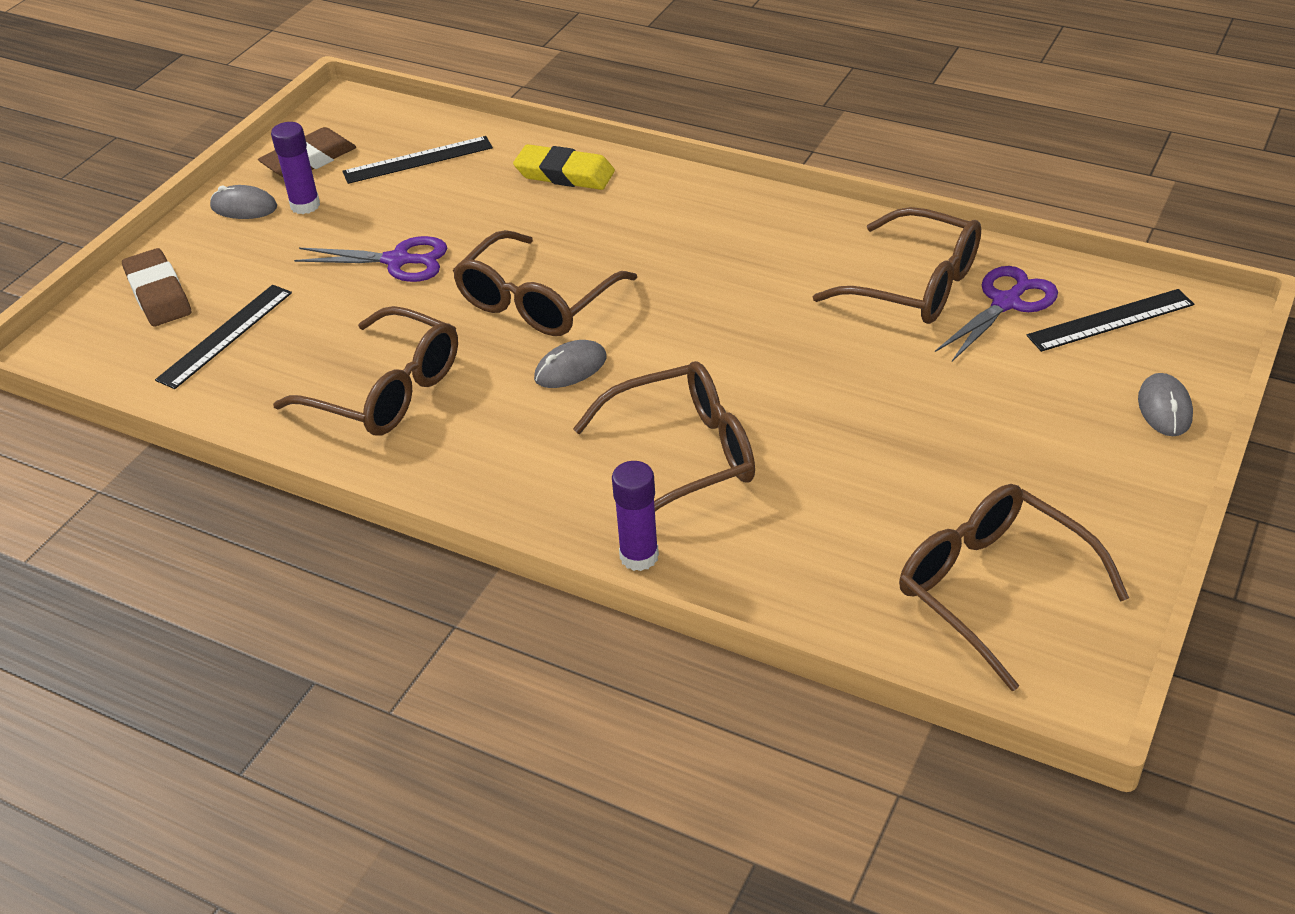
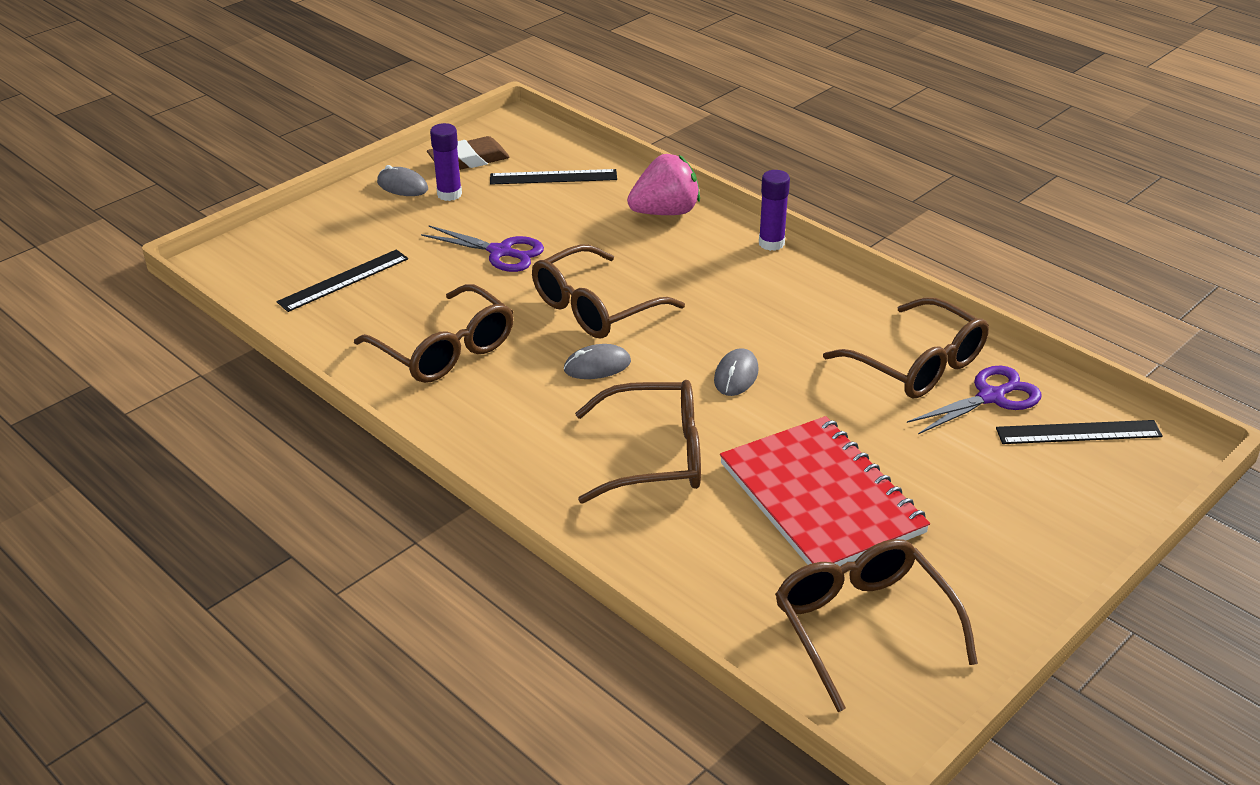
camera: 15 degrees right, 5 degrees down
(158, 294) = (309, 238): brown eraser -> none
(564, 174) = (665, 212): yellow eraser -> pink strawberry
(639, 556) = (582, 525): purple glue stick -> purple glue stick (771, 243)
(883, 458) = (821, 498): none -> red notebook
(1164, 408) = (1090, 517): grey mouse -> grey mouse (736, 375)

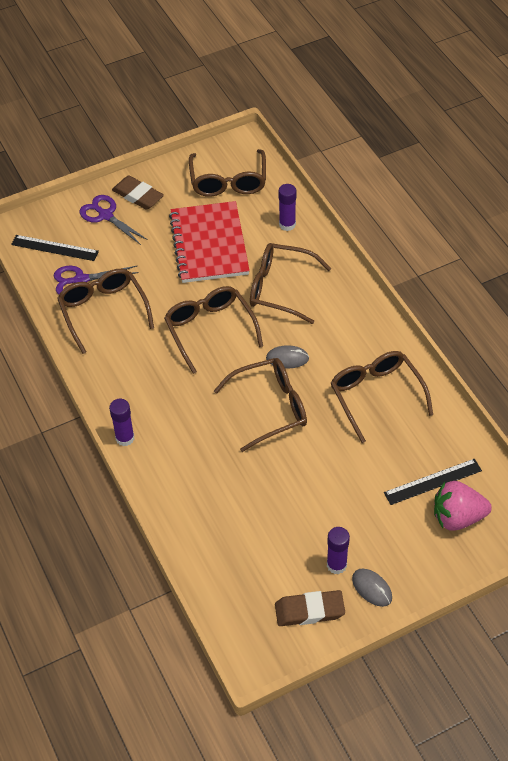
camera: 160 degrees left, 15 degrees up
(500, 252) = (315, 481): purple scissors -> purple scissors (105, 215)
(553, 177) = (248, 564): black ruler -> none
(665, 212) = (181, 494): pink strawberry -> pink strawberry (457, 517)
(696, 566) = (287, 224): none -> purple glue stick
(736, 375) = (210, 330): grey mouse -> brown glasses
(1017, 554) = (138, 195): none -> brown eraser

